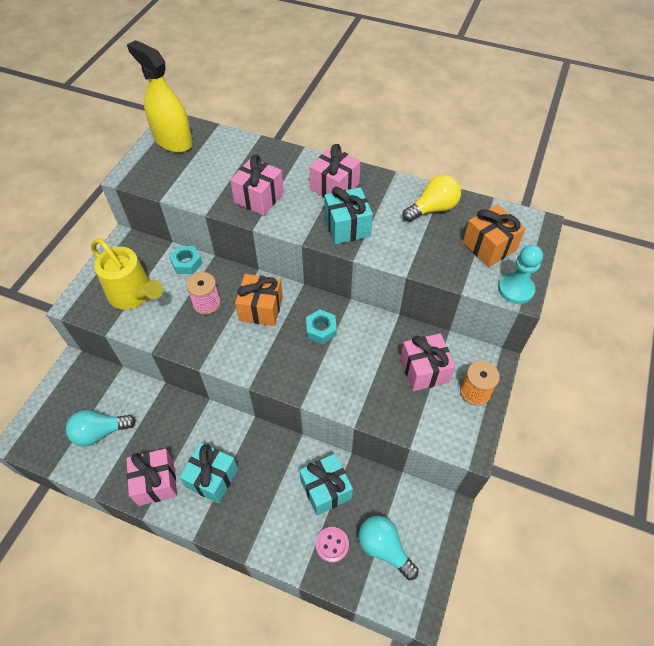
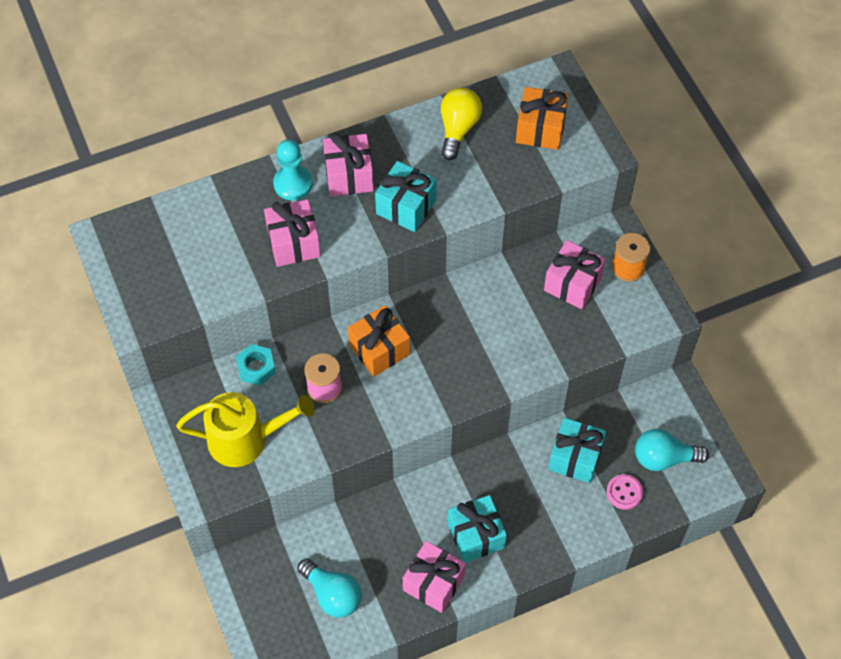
camera: 45 degrees left, 5 degrees up
(100, 432) = (332, 594): turquoise light bulb -> turquoise light bulb turned 75 degrees counterclockwise
(173, 140) = (129, 252): yellow spray bottle -> none
(321, 329) = (453, 322): turquoise nut -> none
(515, 289) = (598, 153): turquoise pawn -> turquoise pawn (293, 184)

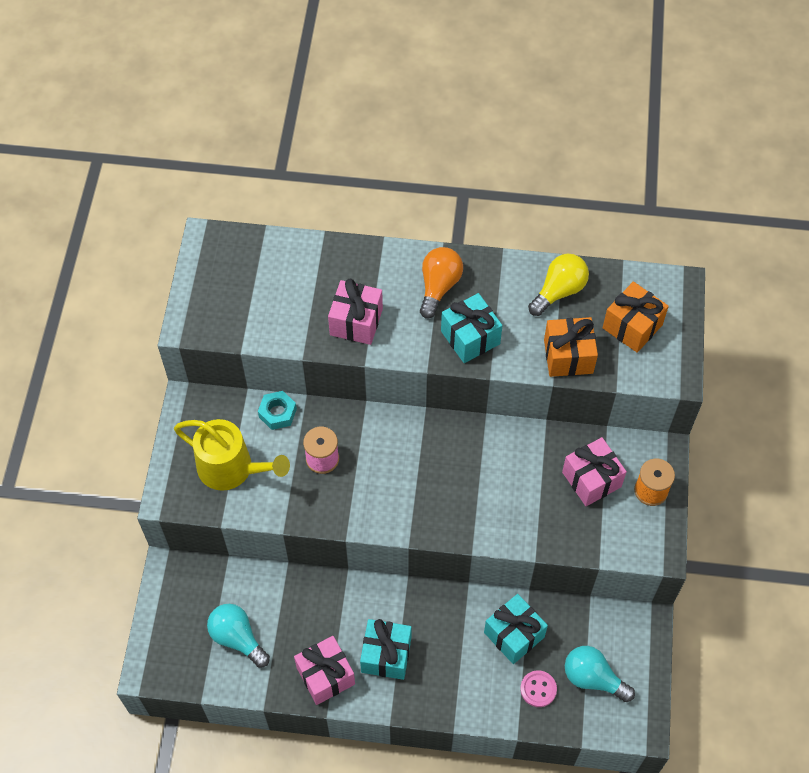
camera: 30 degrees right, 0 degrees up
(293, 184) = (387, 271): turquoise pawn -> none
(332, 594) = (237, 638): turquoise light bulb -> turquoise light bulb turned 150 degrees clockwise
(349, 176) = (439, 287): pink gift -> orange light bulb
(379, 349) = (388, 450): orange gift -> orange gift (568, 356)

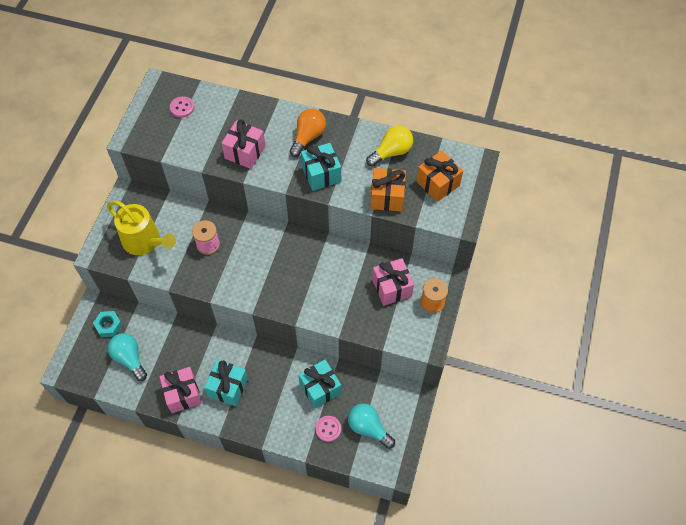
camera: 10 degrees right, 0 degrees up
(250, 270) = (182, 108): none -> pink button
(277, 413) = (185, 209): turquoise nut -> turquoise nut (109, 326)

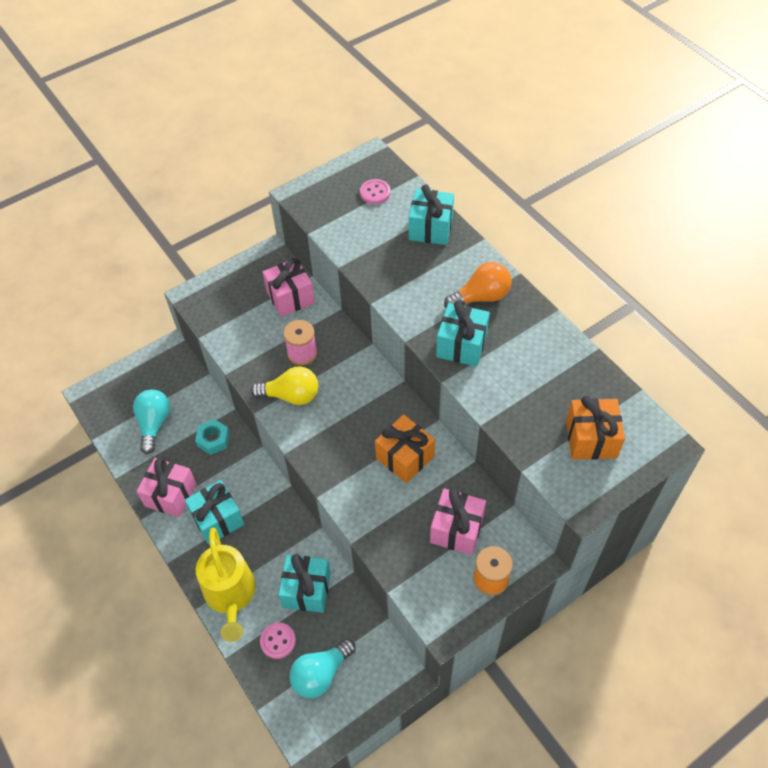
camera: 40 degrees right, 5 degrees down
(109, 326) = (163, 379): turquoise nut -> turquoise nut (213, 440)
(145, 241) = (245, 311): yellow watering can -> yellow watering can (230, 595)
(239, 111) = (430, 228): none -> turquoise gift
(245, 152) = (399, 273): pink gift -> pink gift (290, 297)
(368, 428) = (321, 674): turquoise light bulb -> turquoise light bulb turned 120 degrees counterclockwise
(387, 197) = (516, 416): orange gift -> orange gift (405, 457)
(391, 152) = (564, 369): yellow light bulb -> yellow light bulb (291, 395)

